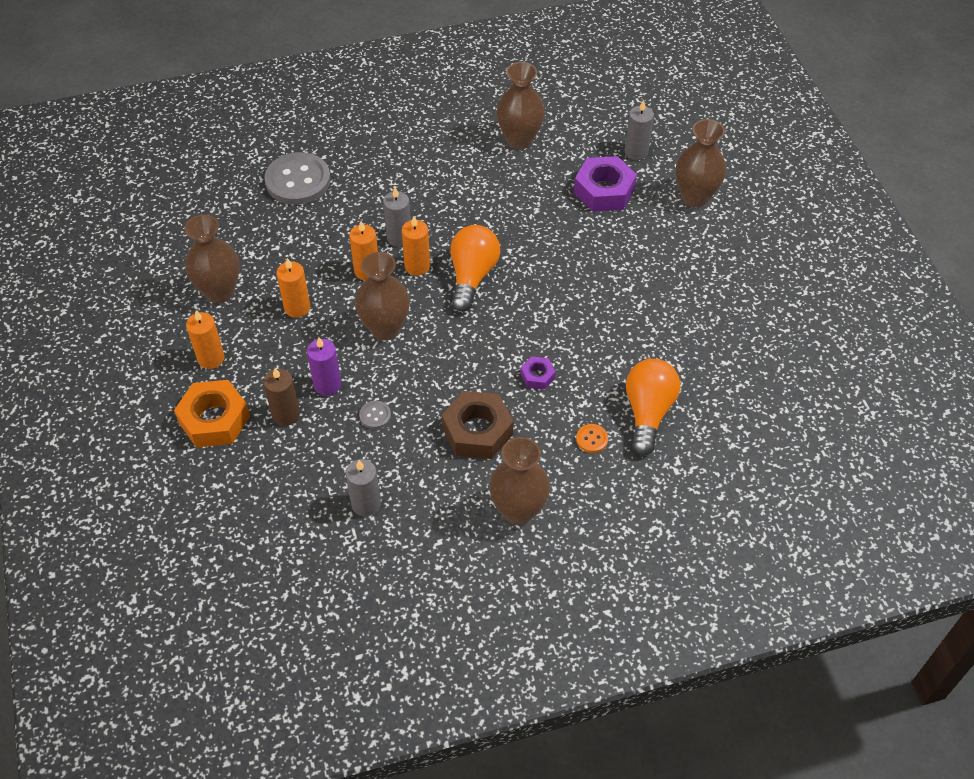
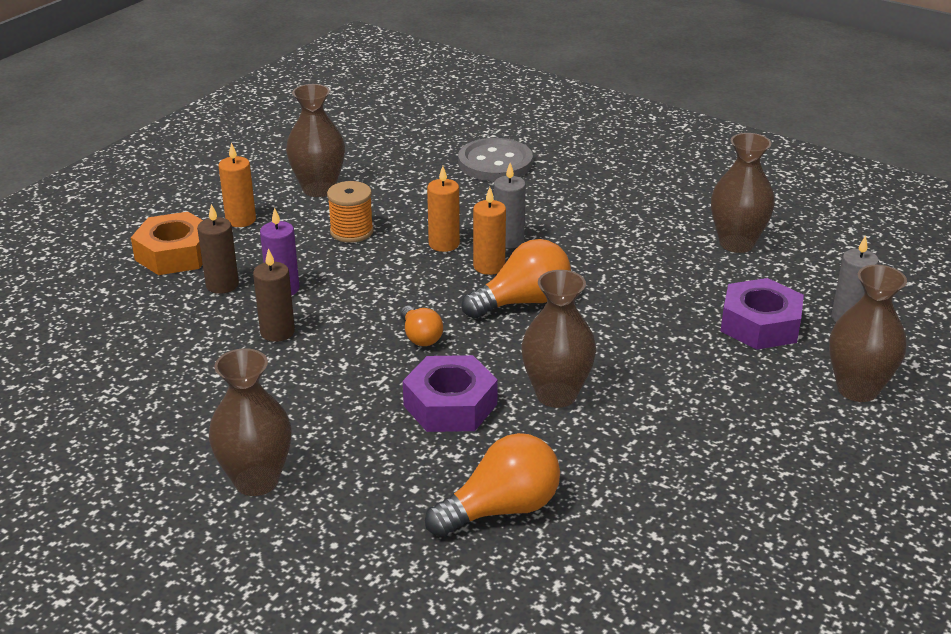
camera: 50 degrees right, 20 degrees down
(297, 307) = (351, 231): orange candle -> orange spool
(366, 504) = (164, 379): grey candle -> none
(375, 415) = (277, 332): grey button -> brown candle
(385, 328) = (389, 286): brown vase -> brown vase (556, 395)
(456, 347) = (420, 337): none -> orange light bulb
(477, 431) = (330, 402): brown nut -> none
(537, 376) = (450, 405): purple nut -> purple nut, size x1.98
(592, 439) = (412, 485): orange button -> none

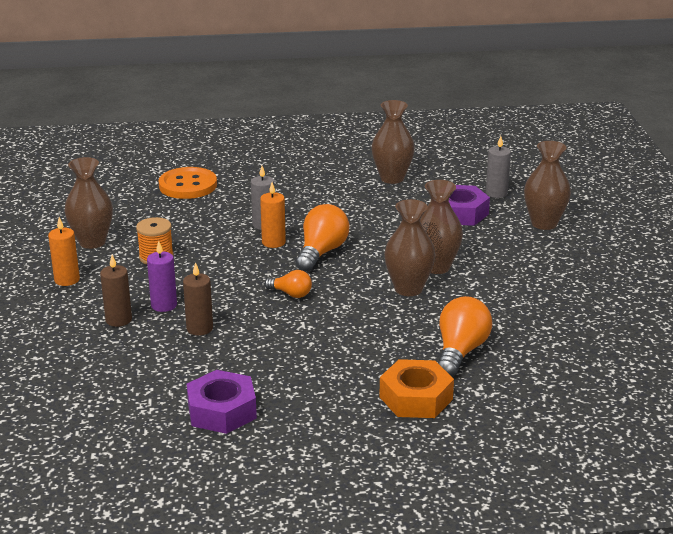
camera: 40 degrees left, 5 degrees down
(175, 254) = (53, 317): orange nut -> orange nut (416, 398)
(256, 481) = (312, 403): brown vase -> brown vase (436, 267)
(444, 244) = (227, 241): orange candle -> none
(450, 405) = (361, 318): purple nut -> purple nut (222, 411)
(495, 163) = (188, 185): grey button -> orange button

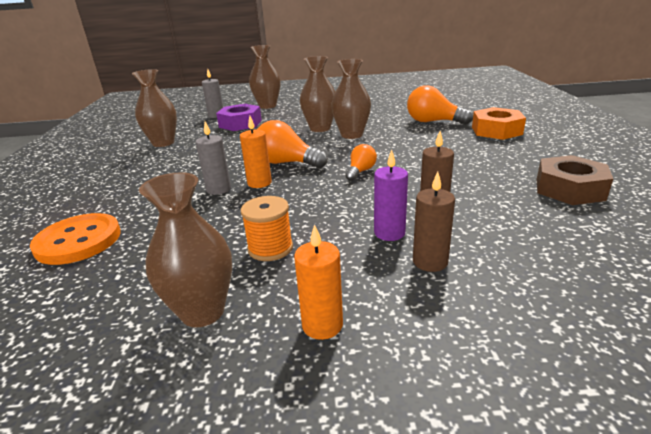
camera: 85 degrees left, 0 degrees up
(222, 411) = (569, 189): purple nut -> brown nut

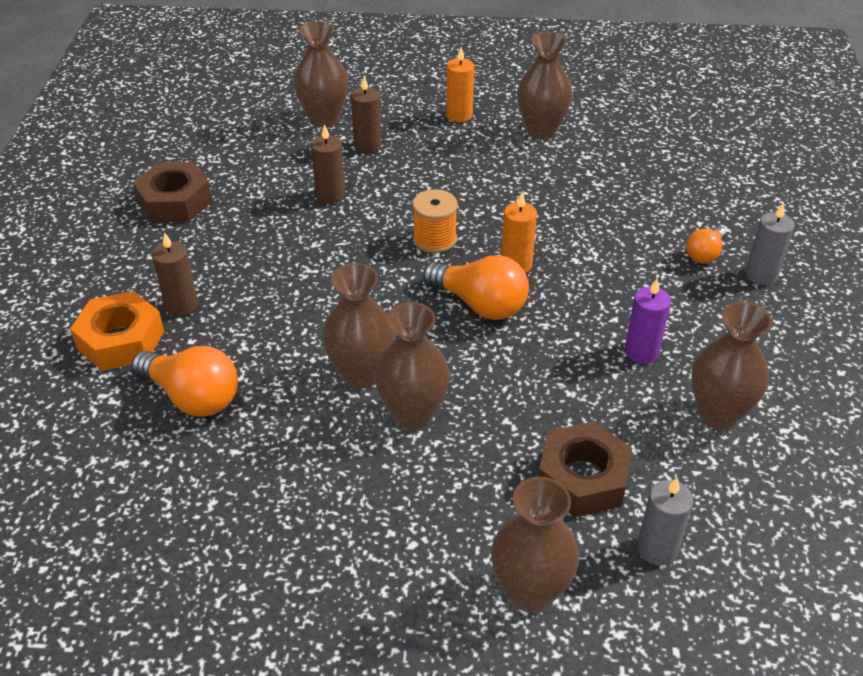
camera: 175 degrees left, 15 degrees up
(78, 241) = (689, 203): orange button -> none
(218, 189) = (567, 260): grey candle -> grey candle (761, 275)
(240, 124) = (582, 478): purple nut -> brown nut
(270, 248) = (496, 172): orange spool -> orange spool (435, 239)
(360, 171) = (381, 267): orange light bulb -> orange light bulb (705, 254)
(389, 233) = (387, 174): purple candle -> purple candle (641, 351)
(480, 144) = (181, 305): none -> brown candle
(516, 293) = (324, 119): none -> brown vase

